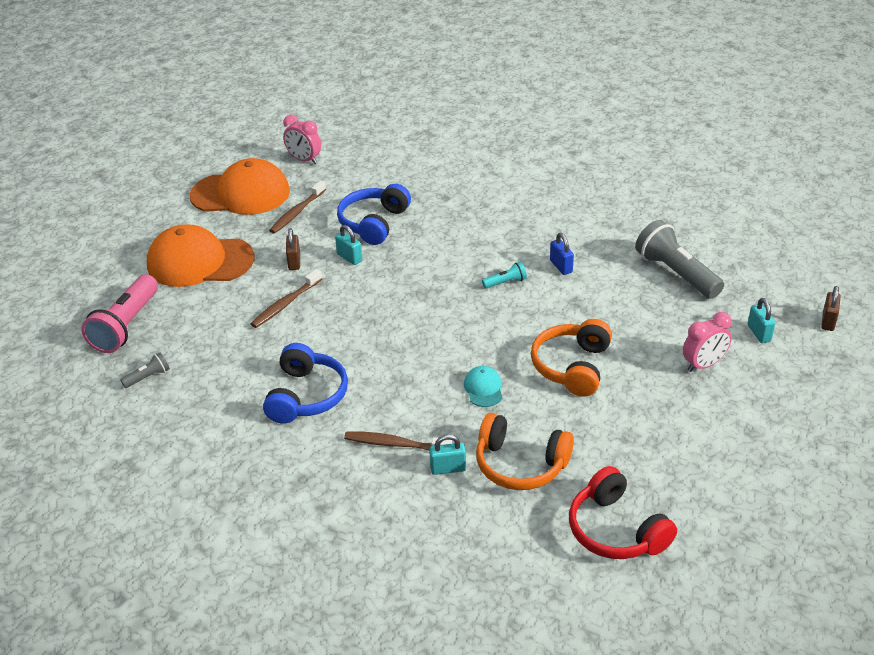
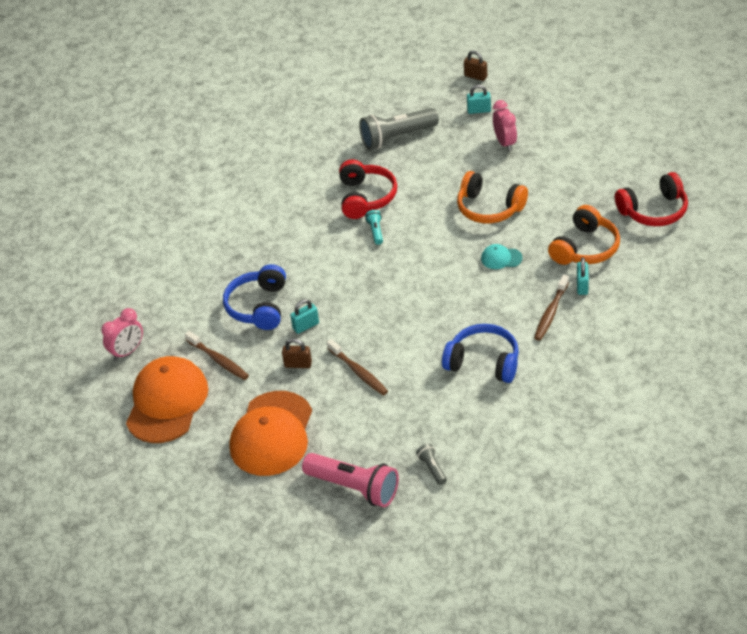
camera: 75 degrees left, 5 degrees up
(373, 223) = (258, 306): blue headphones -> blue headphones turned 60 degrees clockwise
(561, 266) = (366, 197): blue padlock -> red headphones

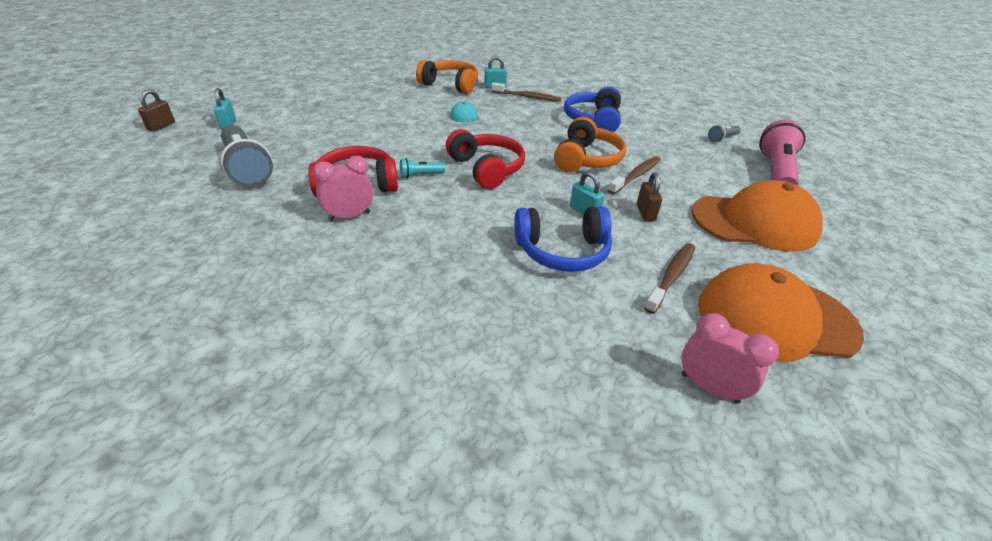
camera: 105 degrees left, 5 degrees down
(489, 208) = (392, 119): orange headphones -> orange headphones (586, 159)
(505, 143) = (293, 112): pink clock -> pink clock (349, 216)
(654, 211) = (409, 64): red headphones -> red headphones (486, 169)

